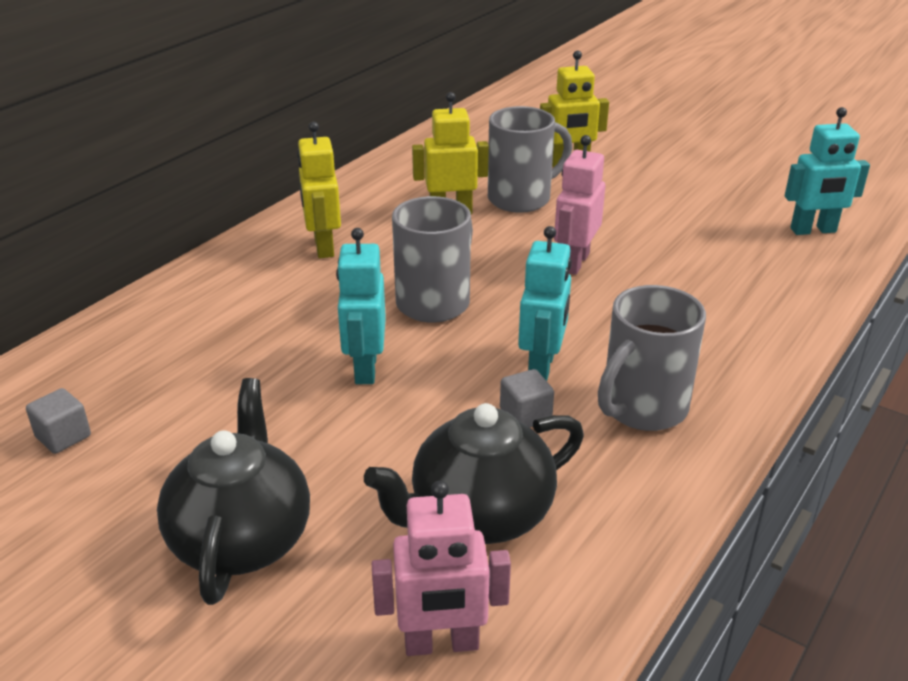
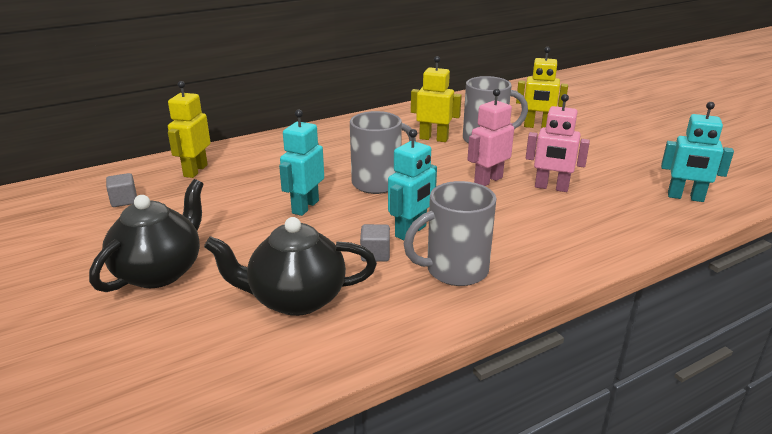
camera: 25 degrees right, 5 degrees down
(323, 247) = (341, 142): yellow robot -> yellow robot (195, 171)
(441, 644) = (210, 357): pink robot -> pink robot (551, 187)

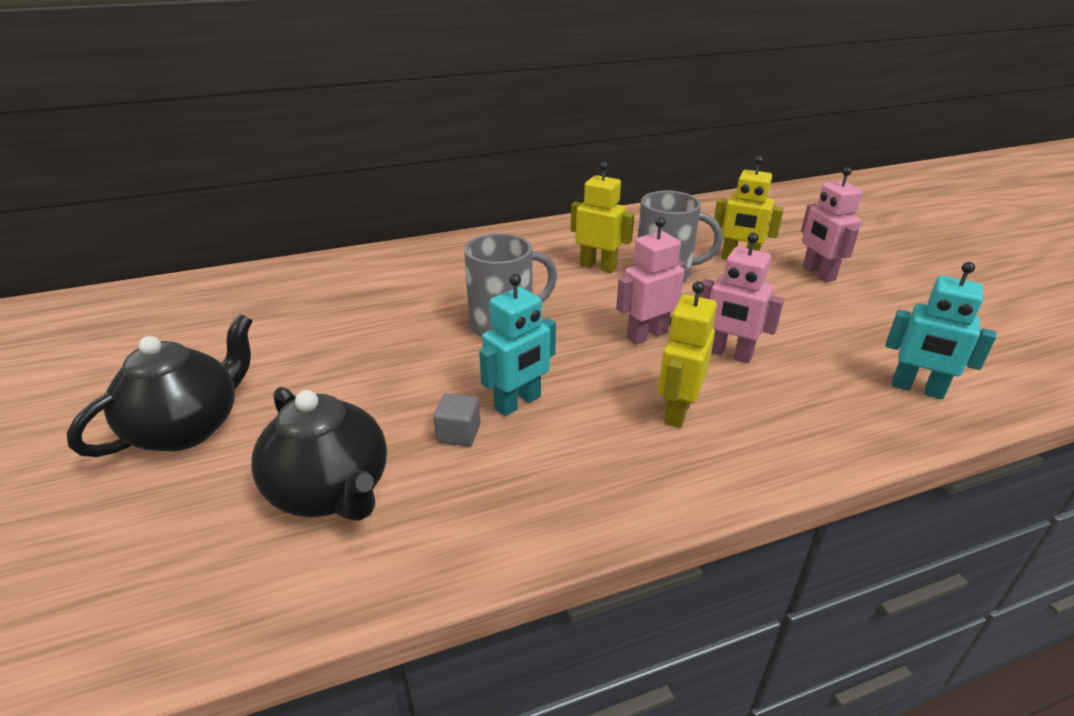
camera: 10 degrees right, 5 degrees up
(124, 200) = (195, 321): grey cube -> none
(195, 171) = (293, 287): yellow robot -> yellow robot (677, 411)
(296, 299) = (331, 491): black teapot -> black teapot turned 135 degrees counterclockwise
(305, 207) = (400, 351): turquoise robot -> none
(454, 270) = (553, 472): grey mug -> none
(596, 131) = (818, 273): none -> pink robot

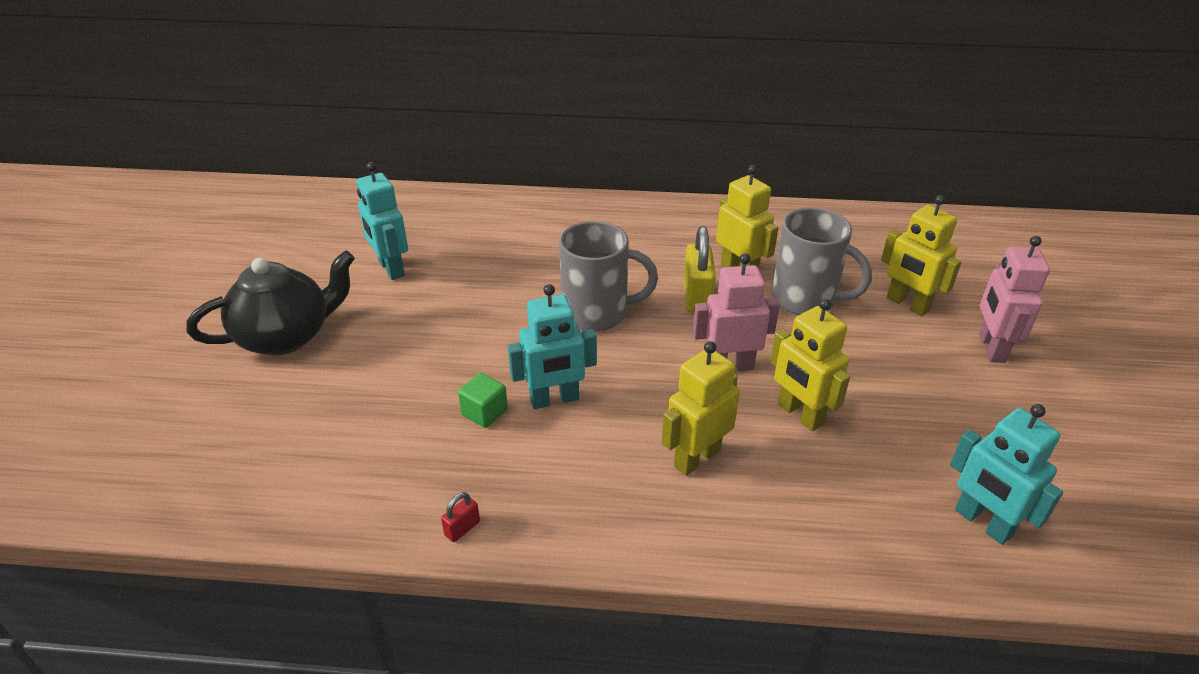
camera: 25 degrees right, 5 degrees up
(270, 338) = (391, 269): none -> turquoise robot
(331, 491) = (356, 429): black teapot -> none
(458, 433) = (484, 412): grey cube -> green cube
(513, 544) = (462, 528): none -> red padlock
(579, 292) = (697, 297): none -> yellow padlock
(729, 354) = (799, 414): pink robot -> yellow robot

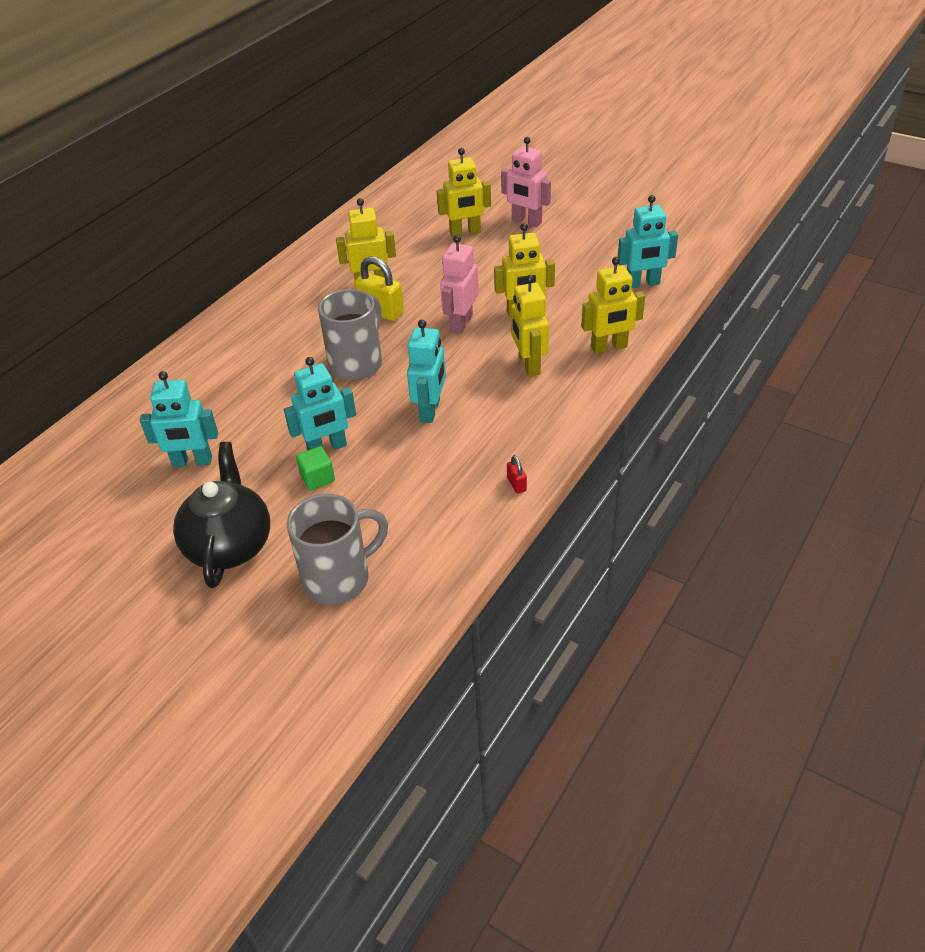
camera: 60 degrees left, 5 degrees up
(451, 345) = (327, 448): none -> turquoise robot
(484, 412) = (416, 448): green cube -> green cube (317, 478)
(798, 532) = (609, 347): none -> yellow robot
(805, 299) = (425, 268): grey mug -> grey mug (339, 578)

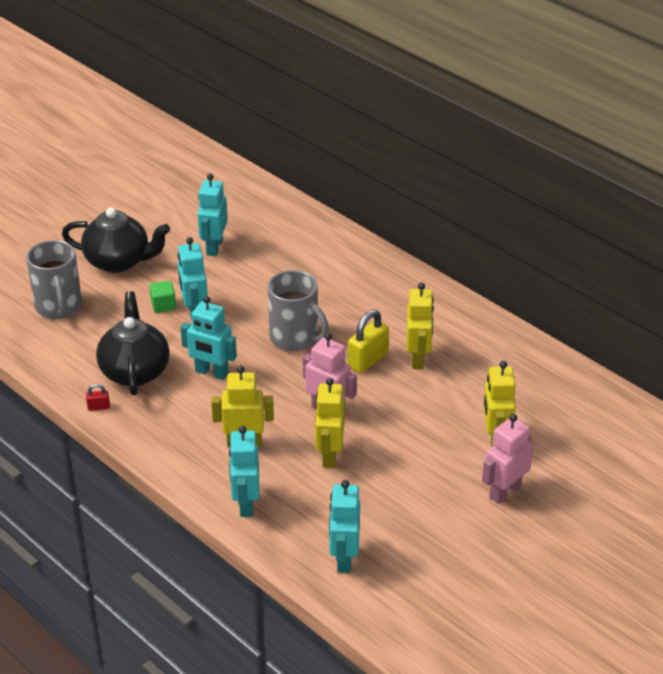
camera: 100 degrees right, 5 degrees down
(446, 471) = (135, 371): none -> black teapot
(609, 347) = (246, 504): yellow robot -> turquoise robot

